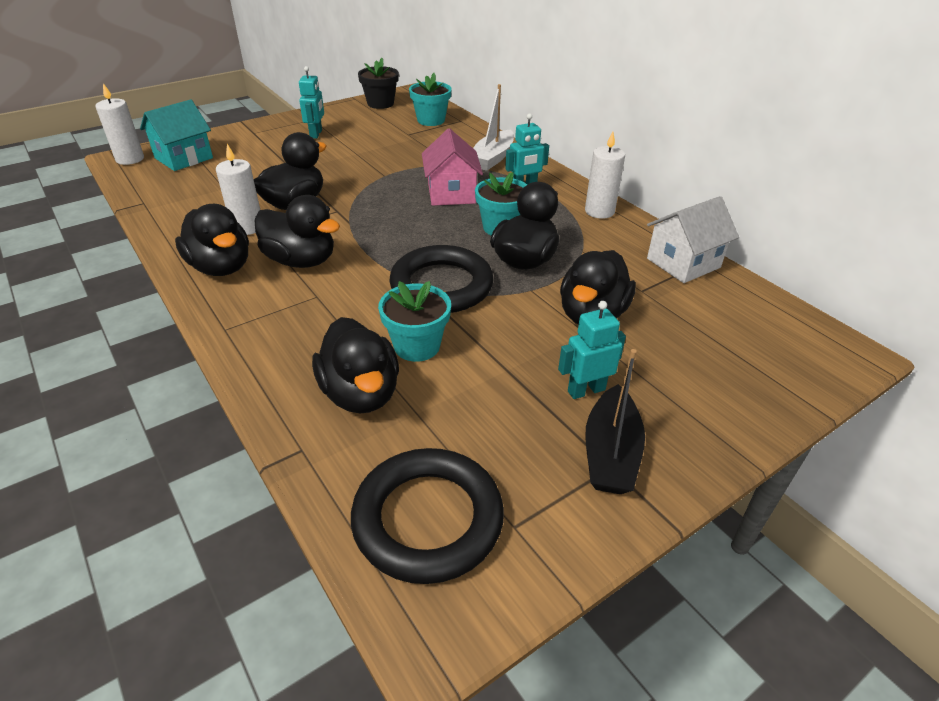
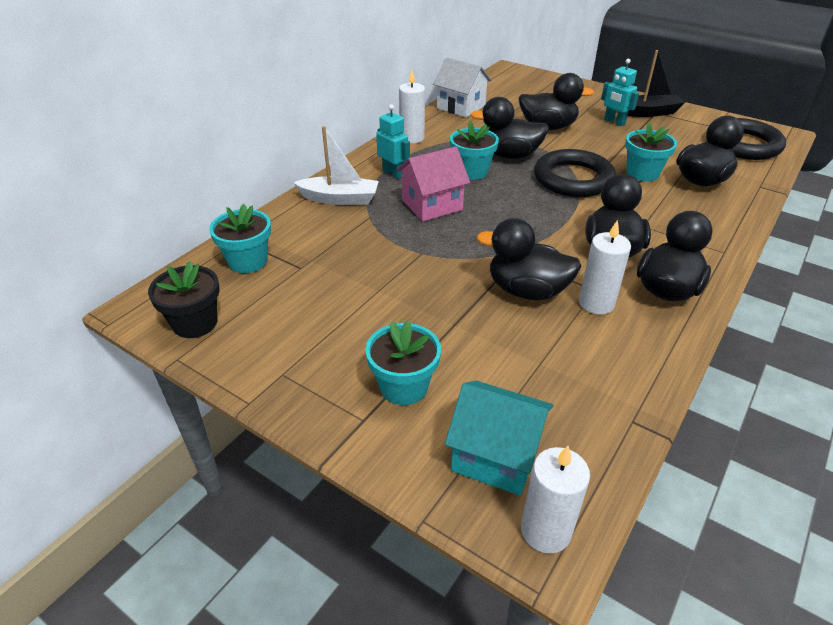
camera: 110 degrees left, 0 degrees up
(261, 145) = (404, 387): none -> turquoise flower pot
(316, 134) = (337, 347): turquoise robot -> none

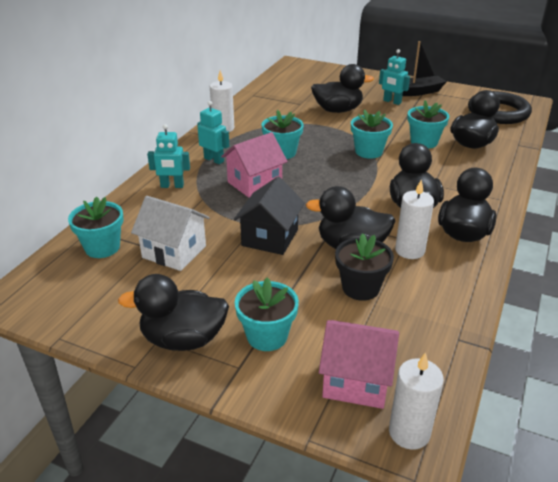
camera: 10 degrees left, 5 degrees down
(195, 323) = (68, 306): black flower pot -> black flower pot (360, 288)
(340, 199) = (172, 186): white boat -> turquoise robot
(434, 270) = (270, 237): none -> black house
(461, 107) = (259, 98): white house -> white house (174, 252)
(496, 456) = (356, 381): turquoise house -> pink house
(509, 155) = (311, 136): black duck -> black duck (183, 339)
(573, 179) = (368, 151): black ring -> turquoise flower pot

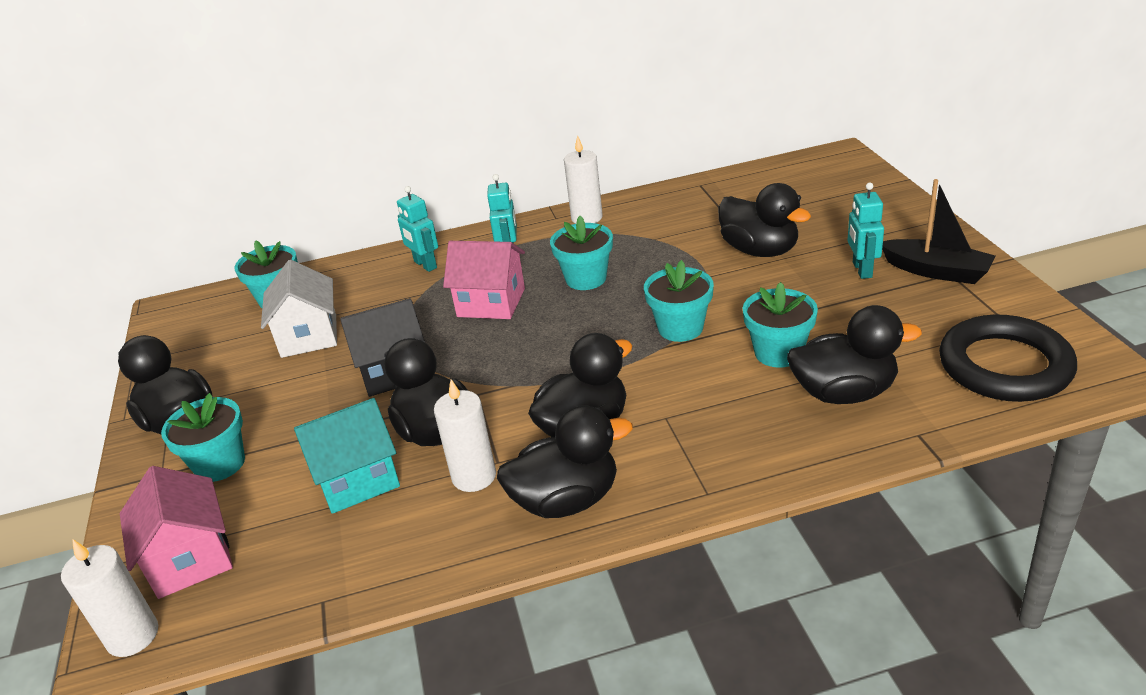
camera: 55 degrees right, 0 degrees up
(360, 288) = (357, 479): black flower pot -> turquoise house

